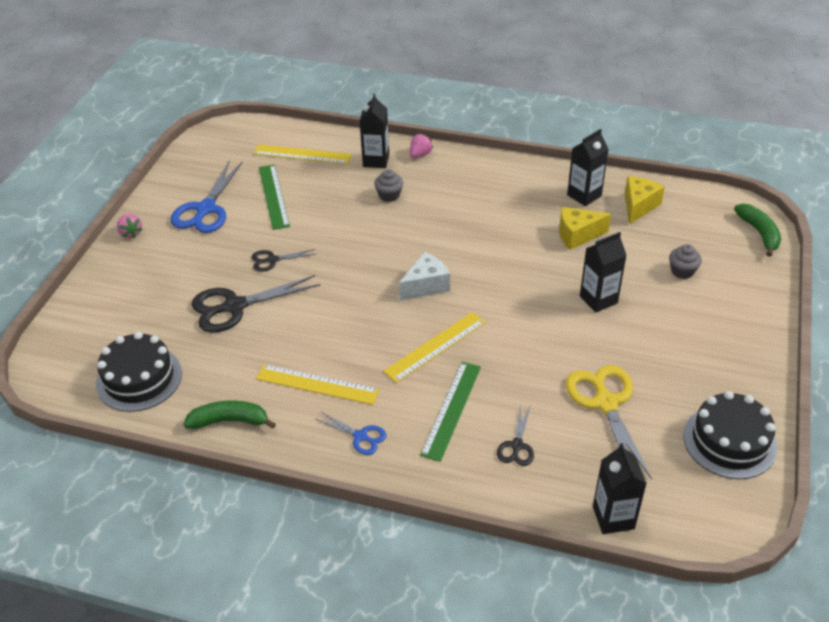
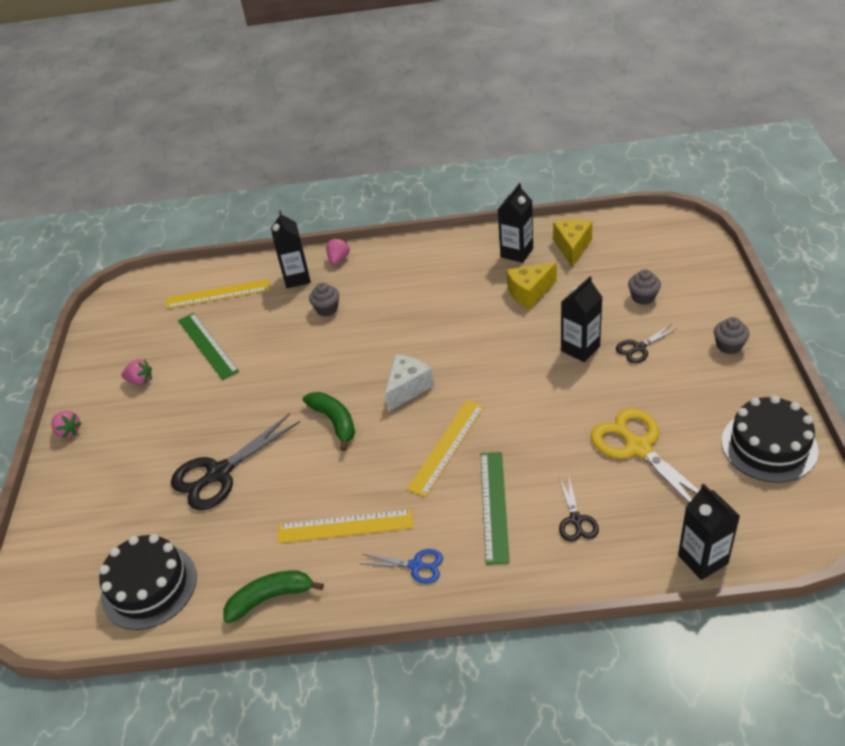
camera: 15 degrees left, 0 degrees up
(205, 209) = (140, 381): blue scissors -> pink strawberry
(272, 260) = (237, 412): black scissors -> black scissors (639, 348)
(740, 340) = (729, 346): none -> grey cupcake
(759, 233) = (693, 240): green banana -> green banana (334, 421)

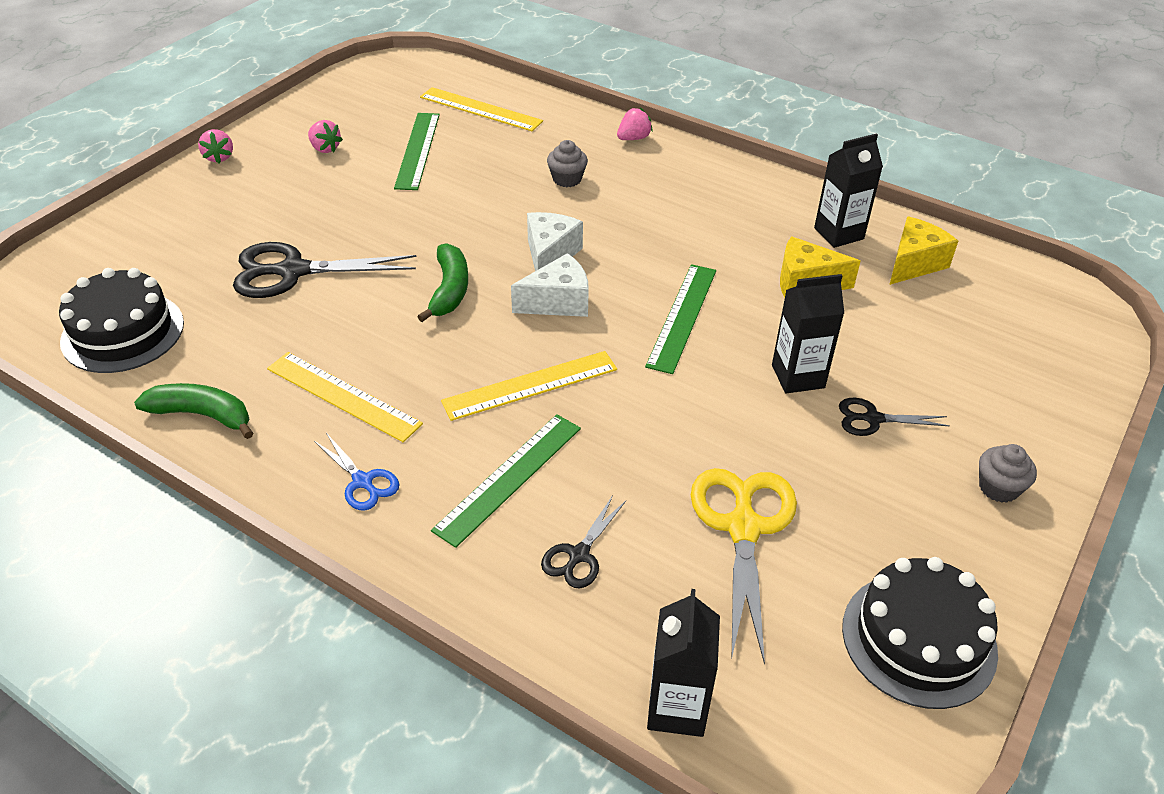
camera: 30 degrees right, 0 degrees up
(297, 278) = (571, 134): black carton -> none
(371, 363) = (550, 255): none -> white cheese
(486, 353) = (682, 317): none -> green ruler
(643, 297) = (944, 366): grey cupcake -> none

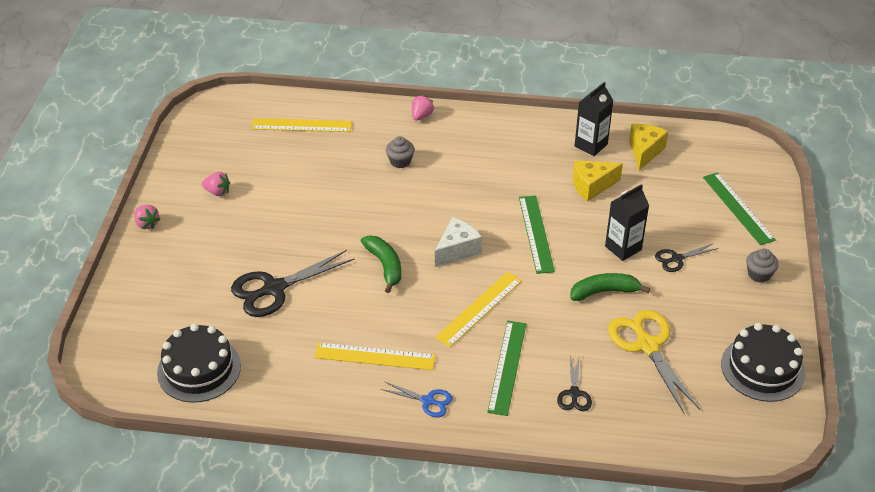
camera: 25 degrees left, 0 degrees up
(202, 415) = (299, 400): green banana -> green banana (604, 291)
(418, 150) = (284, 172): green ruler -> green ruler (738, 208)
(550, 255) = (429, 220): white cheese -> none
(677, 708) = (672, 448): black carton -> none

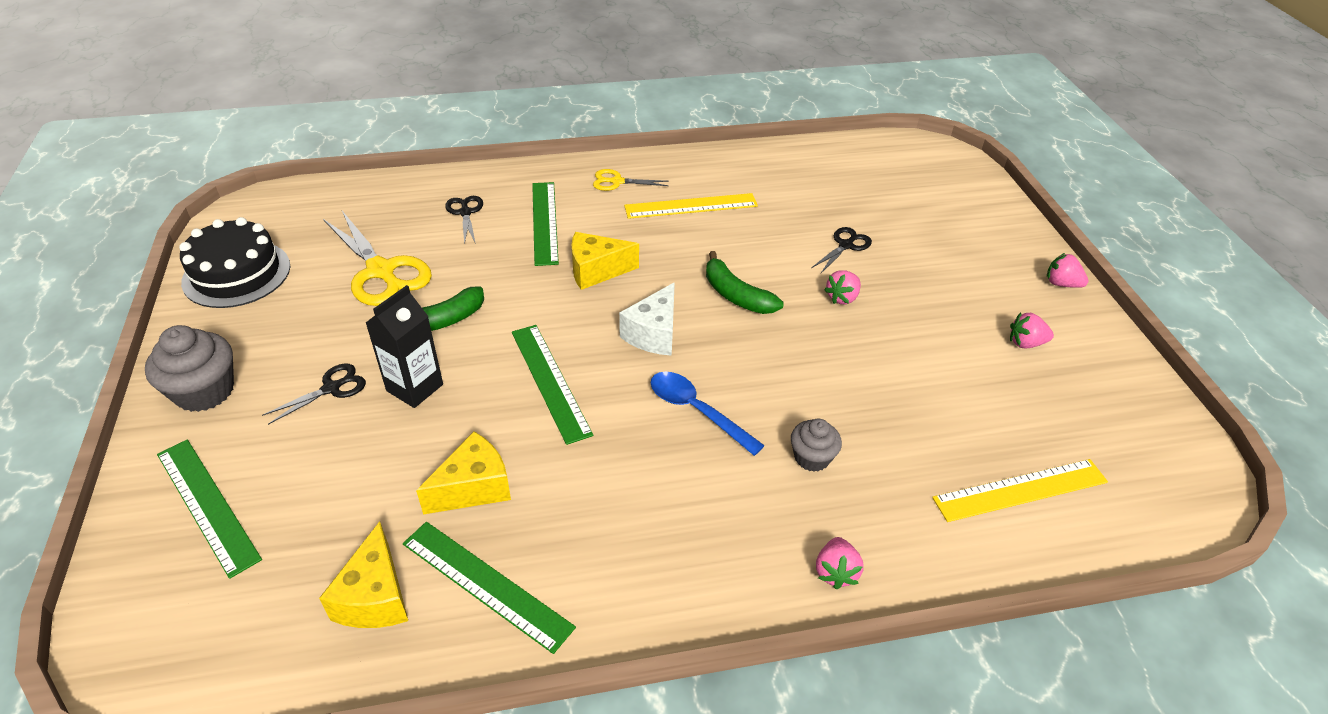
camera: 160 degrees right, 0 degrees up
(199, 369) = (854, 167): black cake -> none
(274, 289) = (846, 245): black scissors -> black scissors, size x0.53
(311, 247) = (842, 298): none -> pink strawberry
(428, 401) = (617, 182): blue scissors -> yellow scissors
(452, 198) = (696, 411): none -> blue spoon
(479, 309) = (596, 271): yellow ruler -> yellow cheese
(591, 145) = (486, 584): black carton -> green ruler
(759, 274) = (204, 391): grey cupcake -> grey cupcake, size x1.63

